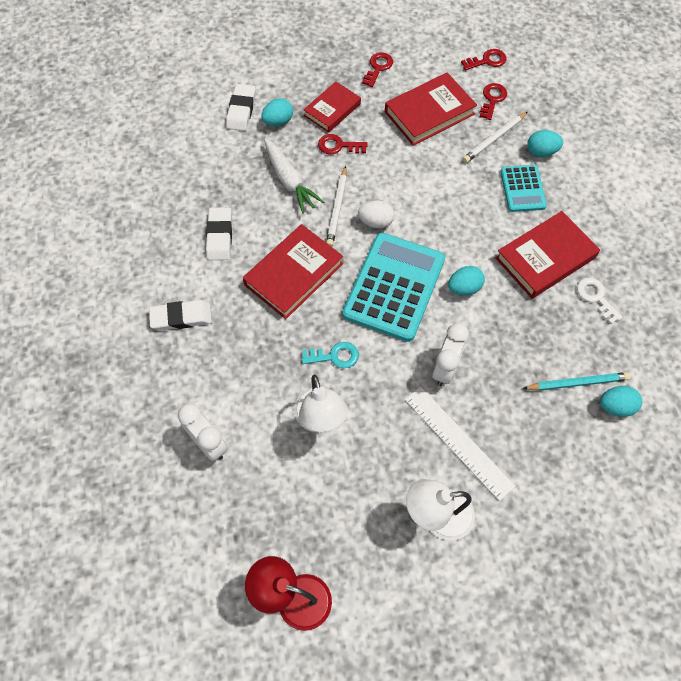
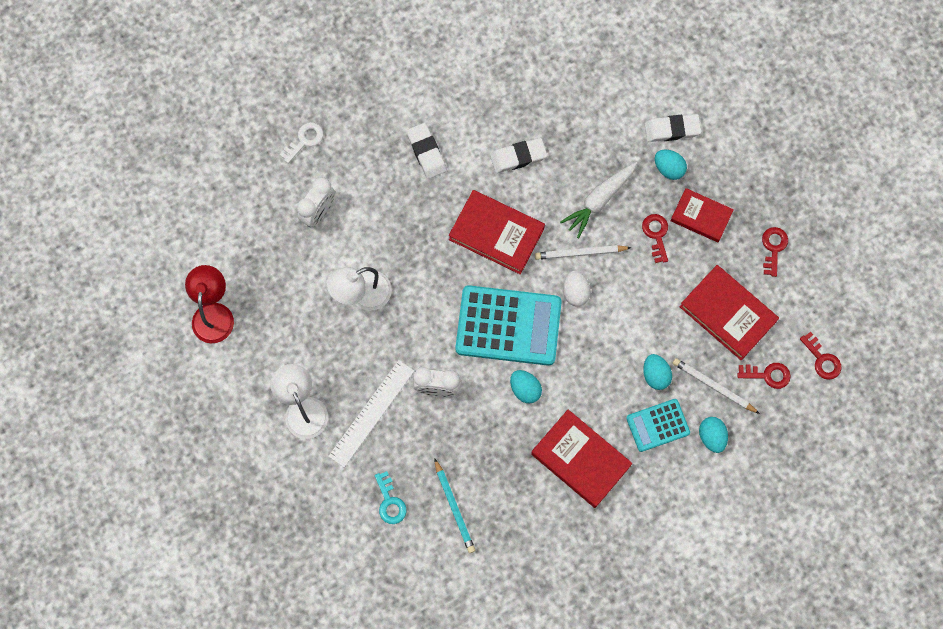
camera: 75 degrees right, 10 degrees up
(334, 356) = (424, 291): turquoise key -> turquoise key (390, 502)
(378, 68) = (773, 248): red key -> red key turned 90 degrees counterclockwise
(595, 297) = (549, 513): white key -> white key (304, 140)
(615, 406) = (440, 544): turquoise egg -> turquoise egg (655, 375)

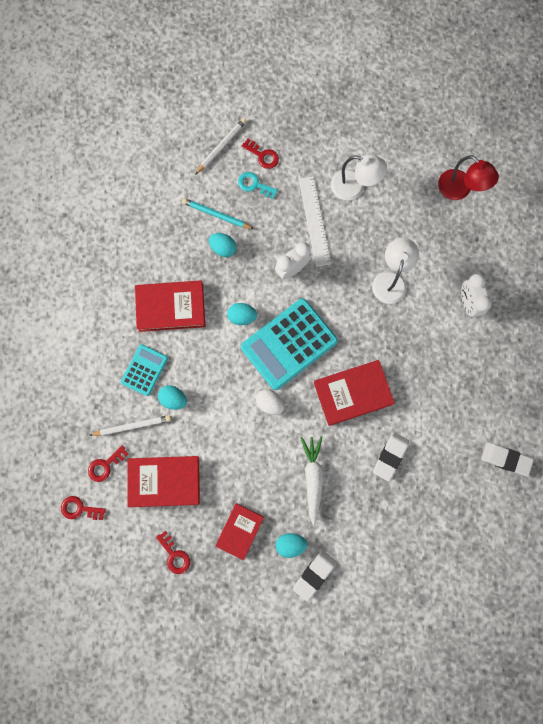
camera: 135 degrees right, 5 degrees up
(304, 140) = (525, 338): white key -> none
(426, 152) = (448, 403): white eraser -> white eraser (505, 459)
(580, 253) = (291, 431): white pencil -> white pencil (221, 146)
(656, 235) = (256, 490): red key -> red key (263, 156)
(701, 216) = (240, 531): red book -> red book turned 45 degrees counterclockwise
(711, 437) = (106, 394): turquoise egg -> turquoise egg (223, 248)

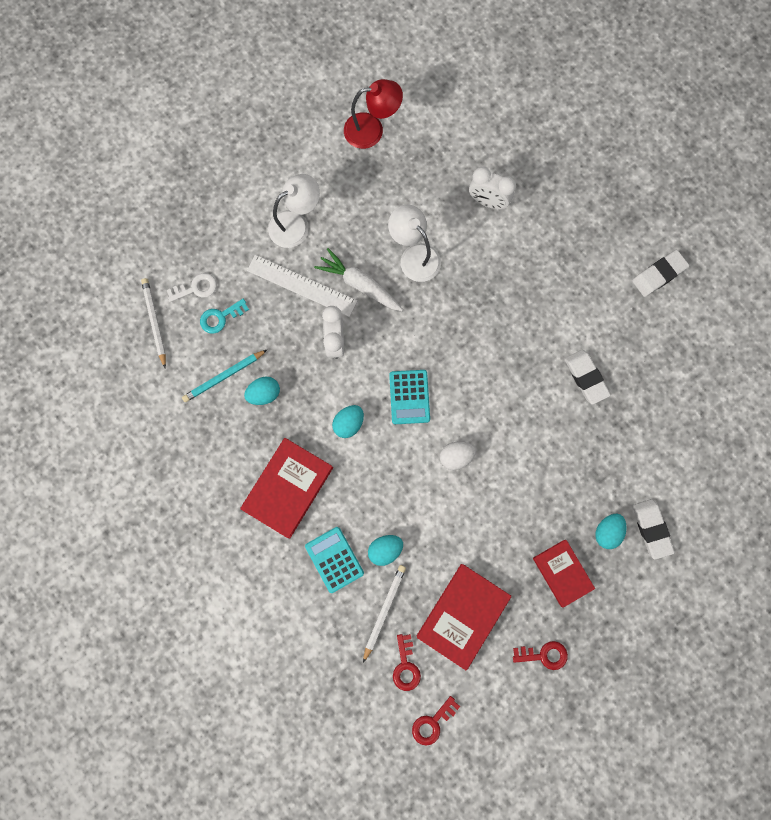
camera: 55 degrees left, 0 degrees up
(263, 156) = (196, 288): red key -> white key
(289, 344) = (409, 397): turquoise calculator -> turquoise calculator, size x0.54
(312, 478) = (557, 466): white carrot -> white carrot (360, 285)
(353, 393) = (501, 370): red book -> none

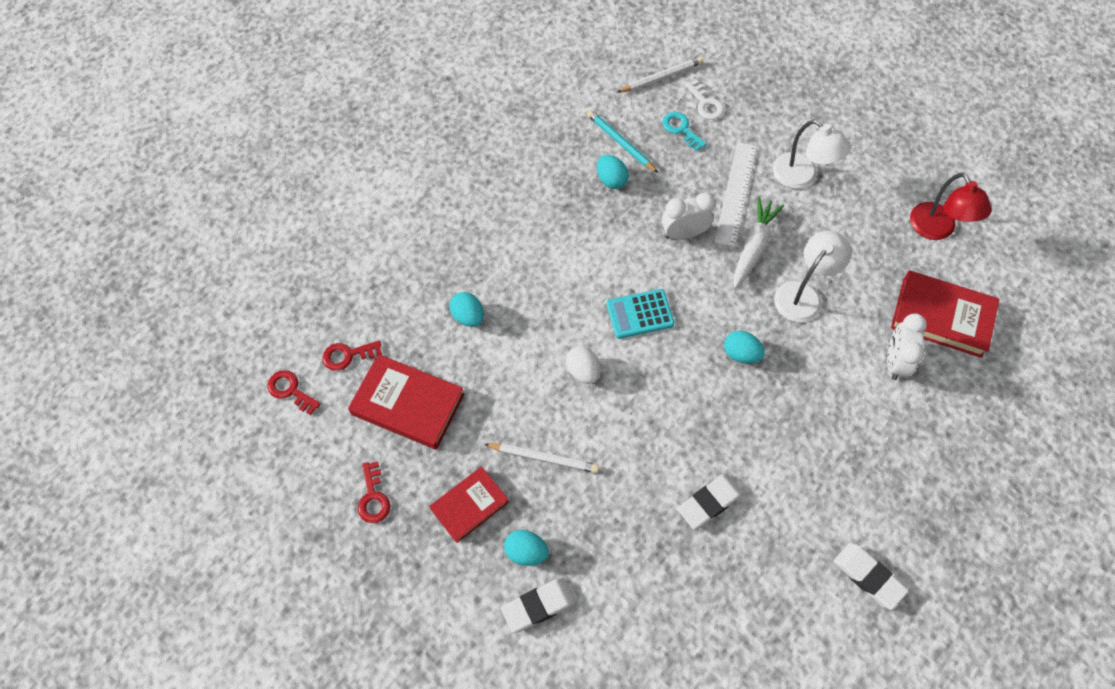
camera: 80 degrees right, 15 degrees down
(288, 488) = (517, 217): red book -> red book (941, 317)
(334, 559) = (451, 271): turquoise calculator -> none
(349, 423) = (597, 260): turquoise egg -> turquoise egg (741, 354)
(384, 611) = (403, 325): white pencil -> white pencil (544, 458)

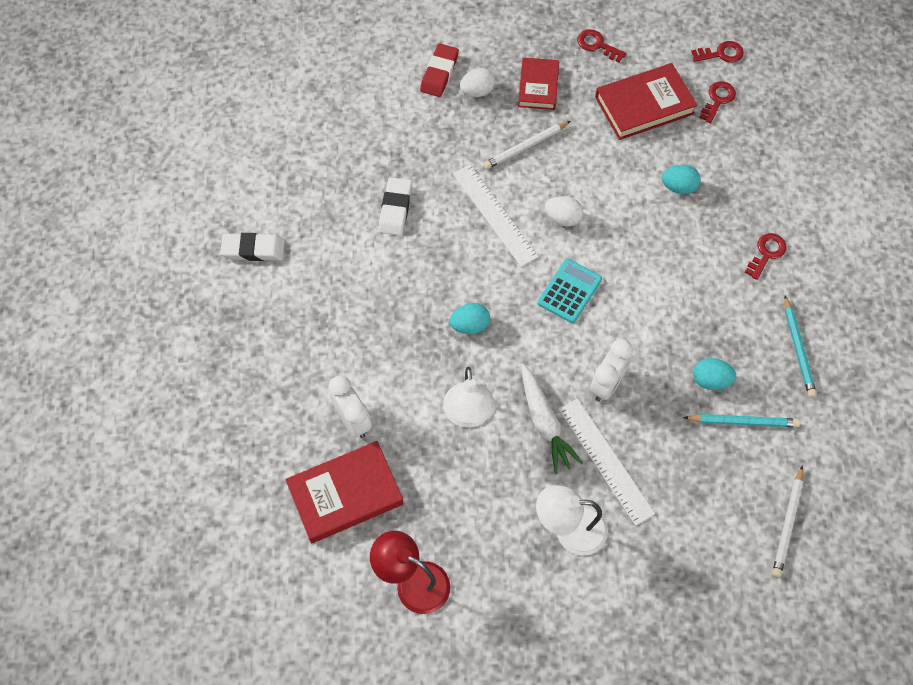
camera: 135 degrees right, 0 degrees up
(470, 219) = (766, 253): none -> red key
(526, 552) = (477, 91): turquoise egg -> white egg
(531, 150) = (798, 349): none -> turquoise pencil
(538, 606) = (439, 73): white eraser -> red eraser
(632, 422) = (495, 214): none -> white ruler
(681, 129) = (712, 483): turquoise key -> none
(705, 104) = (721, 531): white key -> none

